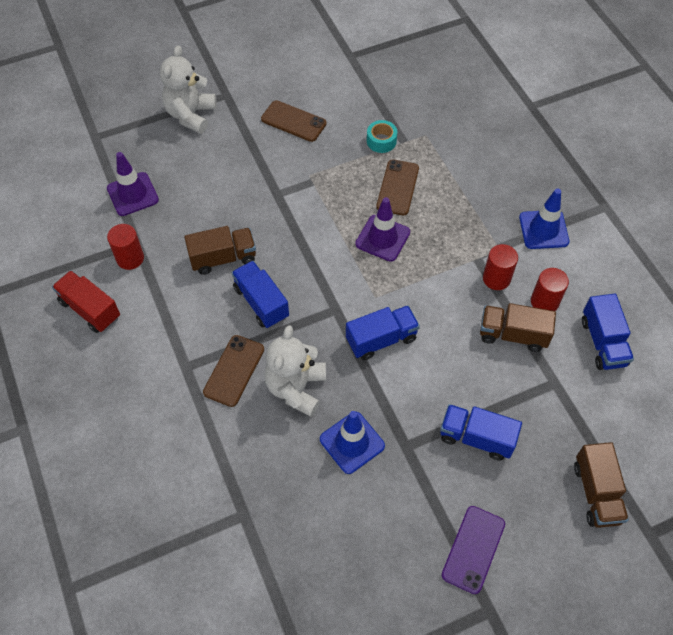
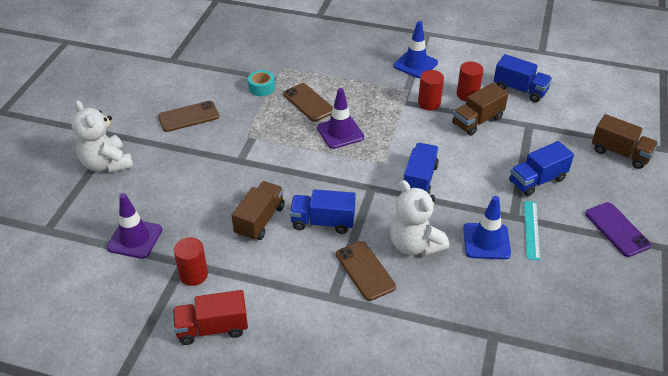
camera: 50 degrees left, 15 degrees down
(402, 471) = (531, 229): none -> turquoise ruler

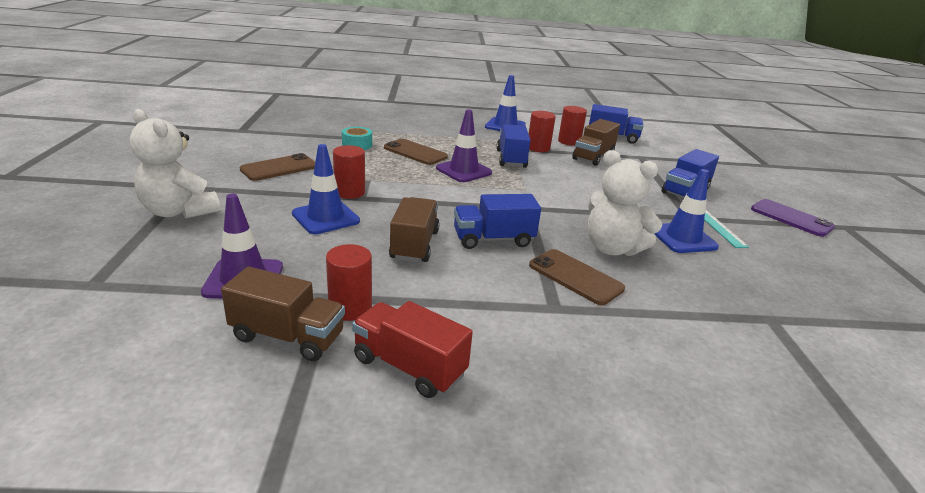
camera: 20 degrees left, 15 degrees down
(206, 182) = (325, 217): none -> blue traffic cone
(212, 328) = (409, 367): red truck -> red truck turned 60 degrees clockwise
(233, 153) = (350, 192): none -> red cylinder
(419, 180) = (573, 198): blue truck -> blue truck (511, 159)
(620, 153) = (736, 169): brown truck -> brown truck (288, 336)

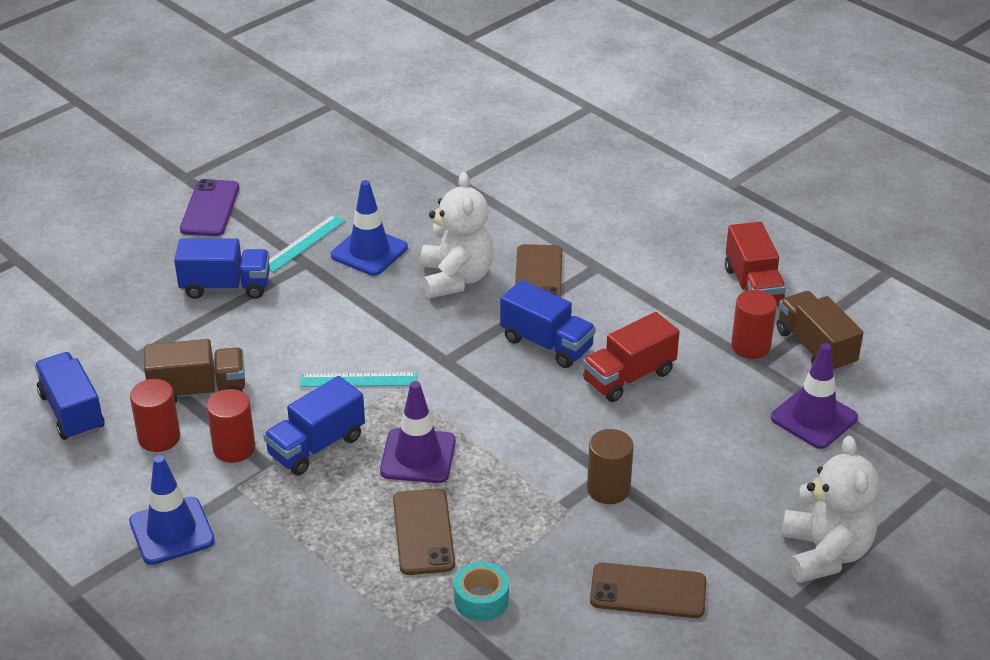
camera: 130 degrees left, 10 degrees up
(325, 217) = (676, 459): blue traffic cone -> none
(350, 192) = (608, 489): red cylinder -> brown cylinder
(414, 245) = (629, 377): brown truck -> red truck
(546, 184) = (359, 380): none -> turquoise ruler

